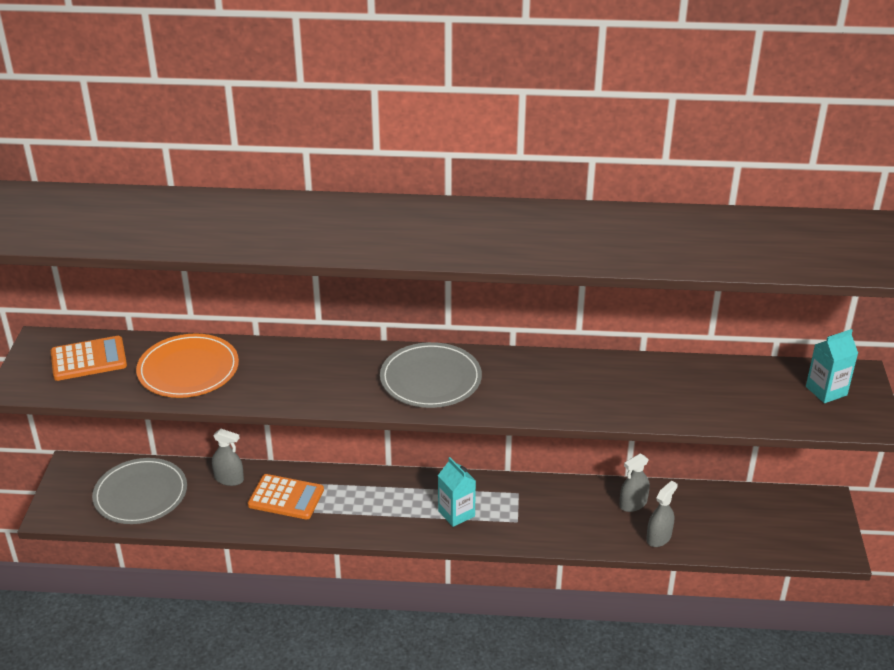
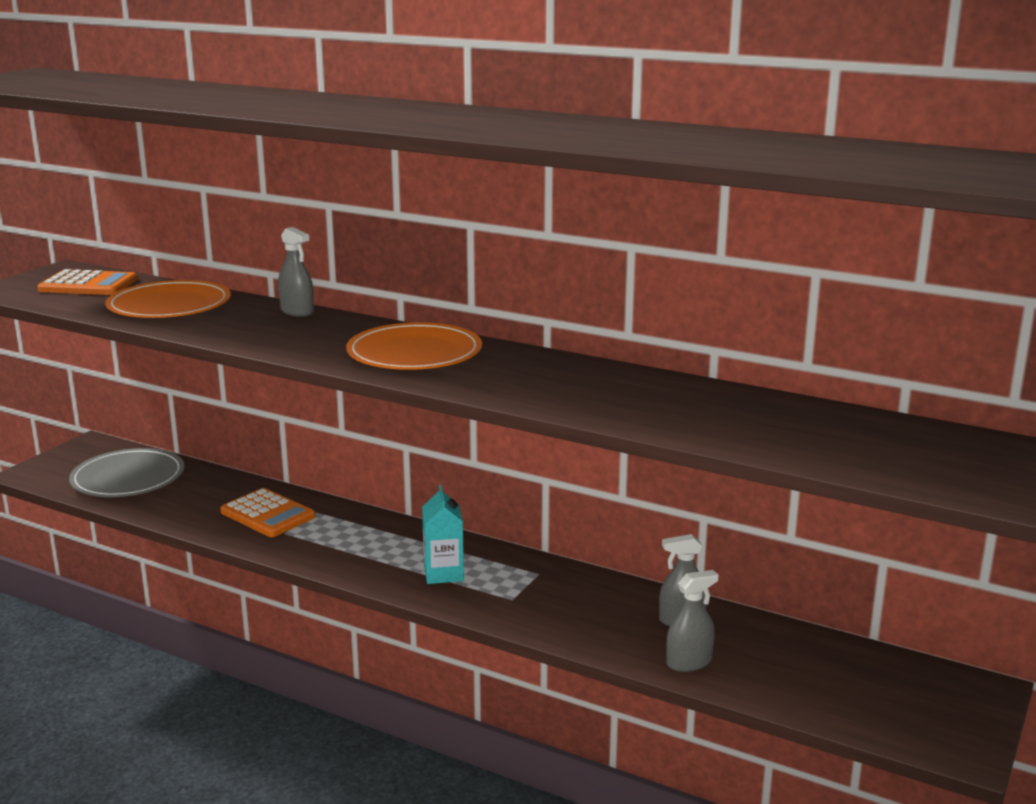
camera: 25 degrees right, 15 degrees down
(229, 479) = (227, 486): grey spray bottle -> grey spray bottle (297, 311)
(430, 379) = (414, 353): grey plate -> orange plate
(826, 391) = (954, 454): turquoise carton -> none

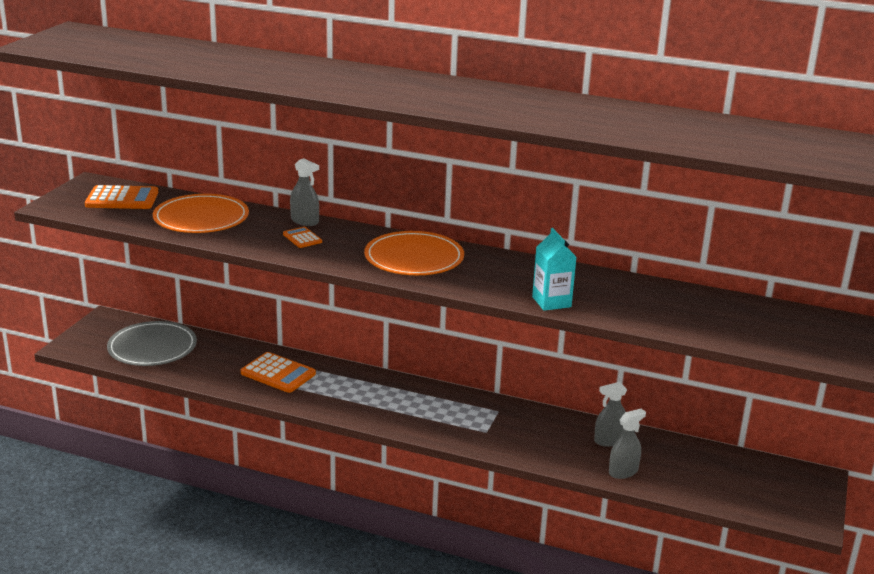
camera: 10 degrees left, 5 degrees up
(281, 328) = (302, 238): none -> orange calculator
(443, 573) = (430, 415): turquoise carton -> turquoise carton (551, 302)

